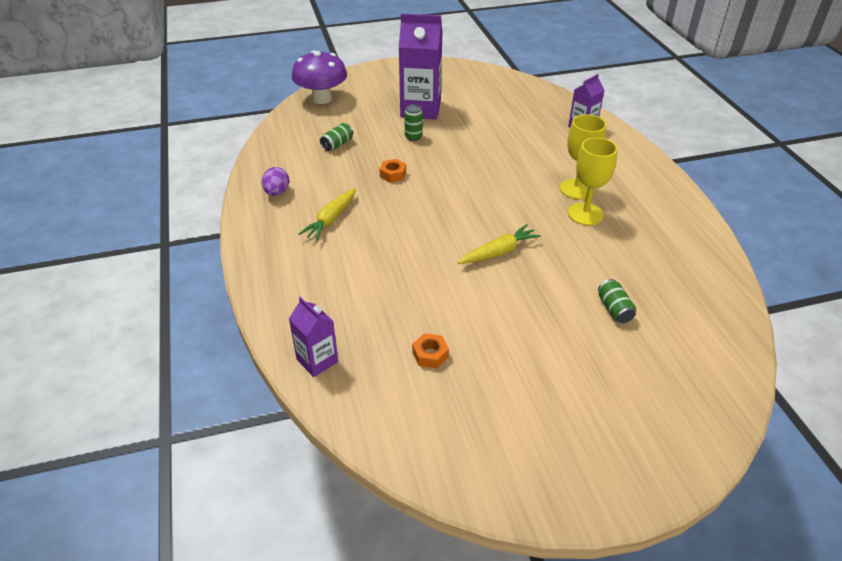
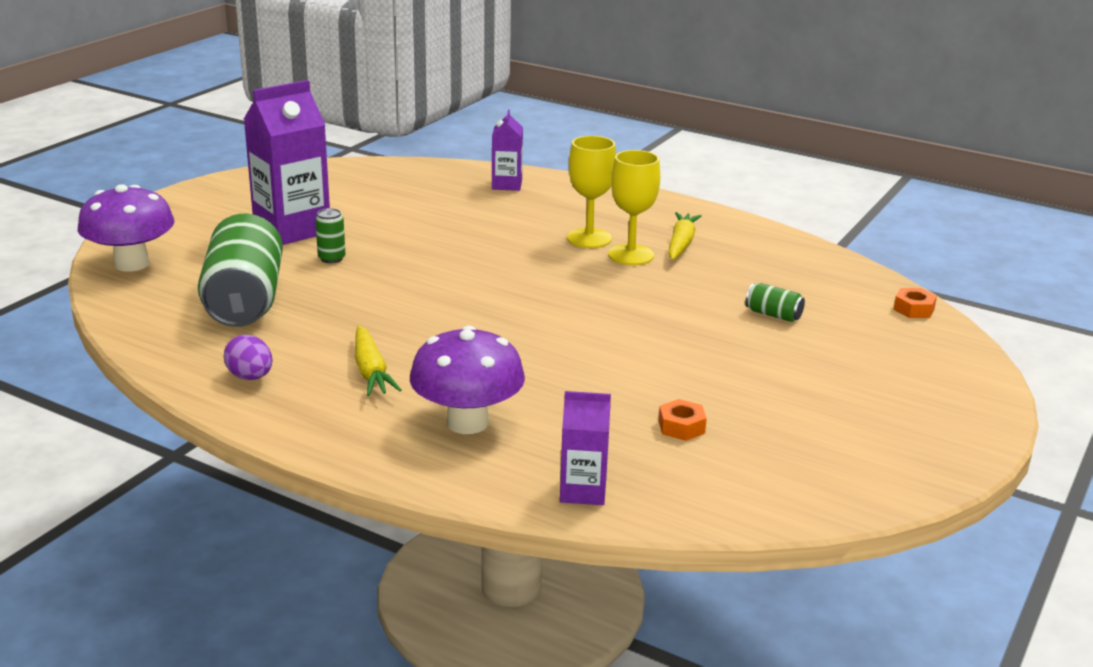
camera: 45 degrees left, 15 degrees down
(328, 279) = (467, 422): none -> purple mushroom
(337, 144) = (244, 301): green can -> green can, size x2.46
(393, 174) = (371, 301): orange nut -> orange nut (914, 309)
(499, 252) = (603, 318): yellow carrot -> yellow carrot (681, 244)

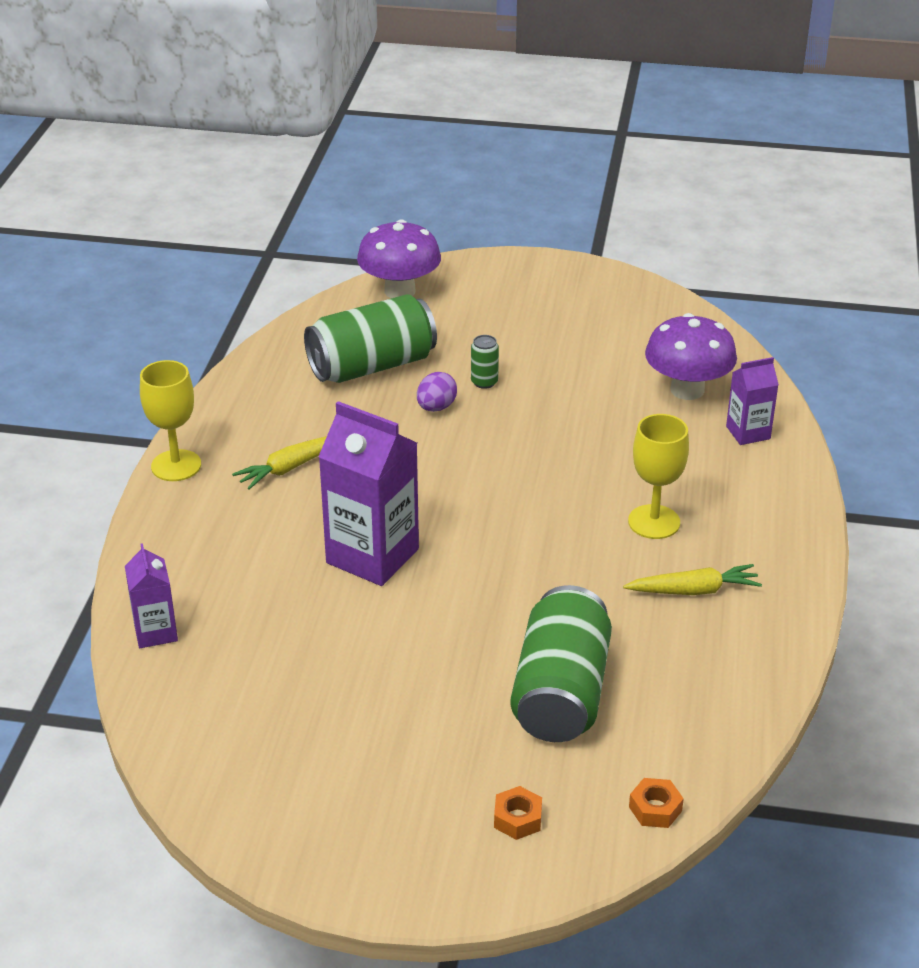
camera: 70 degrees right, 10 degrees up
(250, 377) = (248, 413): purple egg -> purple egg (436, 407)
(292, 229) = (527, 342): purple carton -> purple carton (372, 556)
(467, 422) = (233, 542): purple mushroom -> purple mushroom (687, 390)
(631, 255) = (634, 560): yellow goblet -> yellow goblet (176, 465)
(681, 427) = (287, 669): orange nut -> orange nut (517, 818)
(773, 315) = (561, 693): green can -> green can, size x2.46

